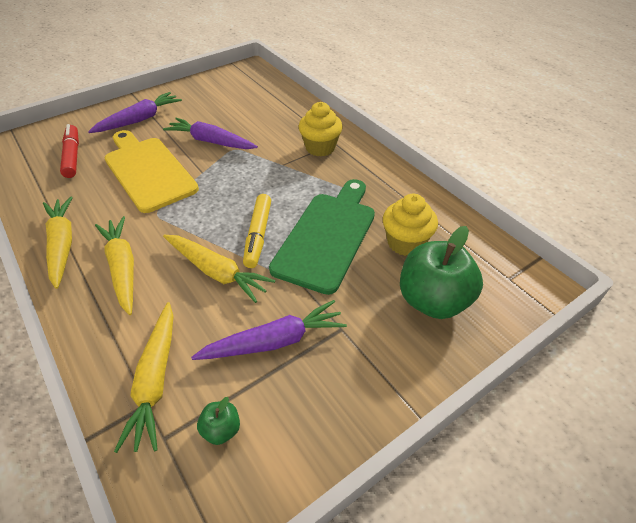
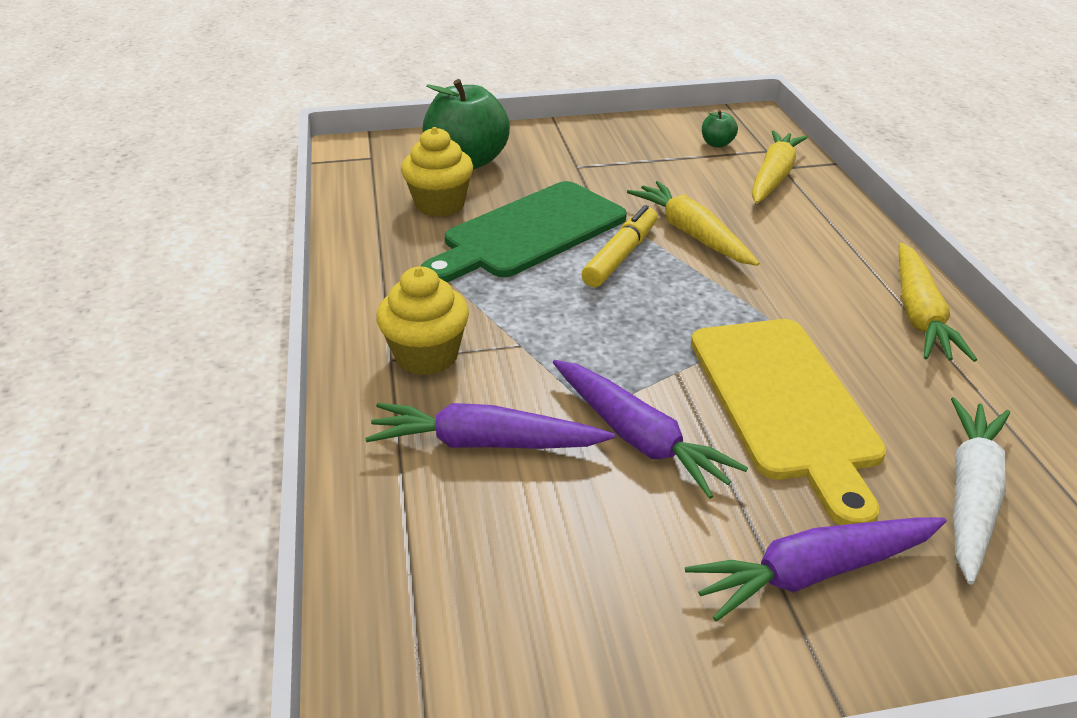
camera: 155 degrees left, 10 degrees down
(73, 156) = (971, 495): red marker -> white carrot
(123, 268) = (818, 266): yellow carrot -> none
(274, 341) = (648, 173): purple carrot -> purple carrot (485, 443)

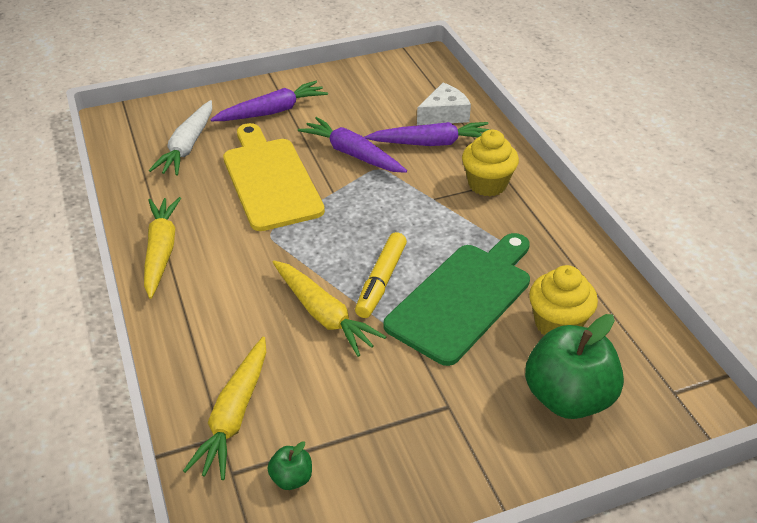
camera: 170 degrees right, 5 degrees up
(430, 511) = (444, 114): none -> white cheese

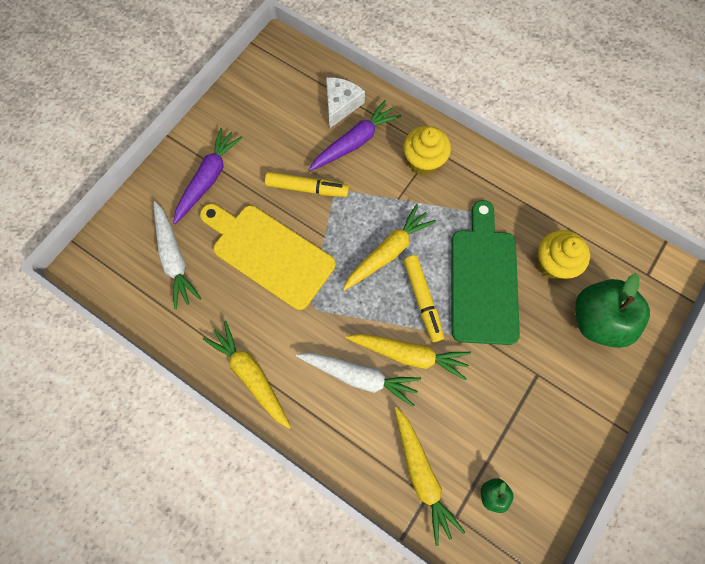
camera: 35 degrees left, 30 degrees up
(257, 305) = (359, 376): none -> white carrot
(352, 154) = (307, 188): purple carrot -> yellow marker
(383, 230) = (388, 251): none -> yellow carrot

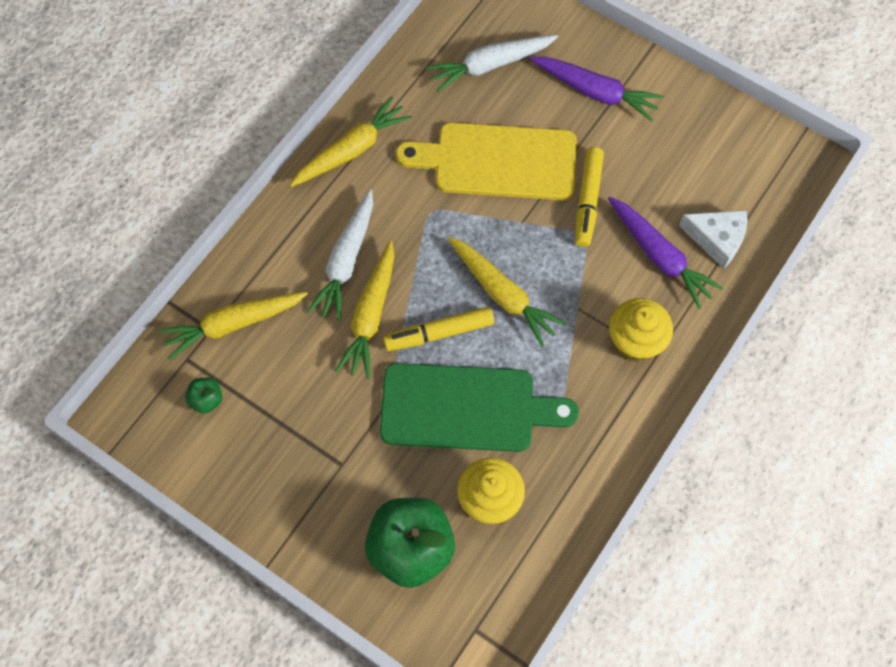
camera: 90 degrees right, 5 degrees down
(269, 253) = (498, 162): yellow cutting board -> yellow cutting board turned 120 degrees counterclockwise

